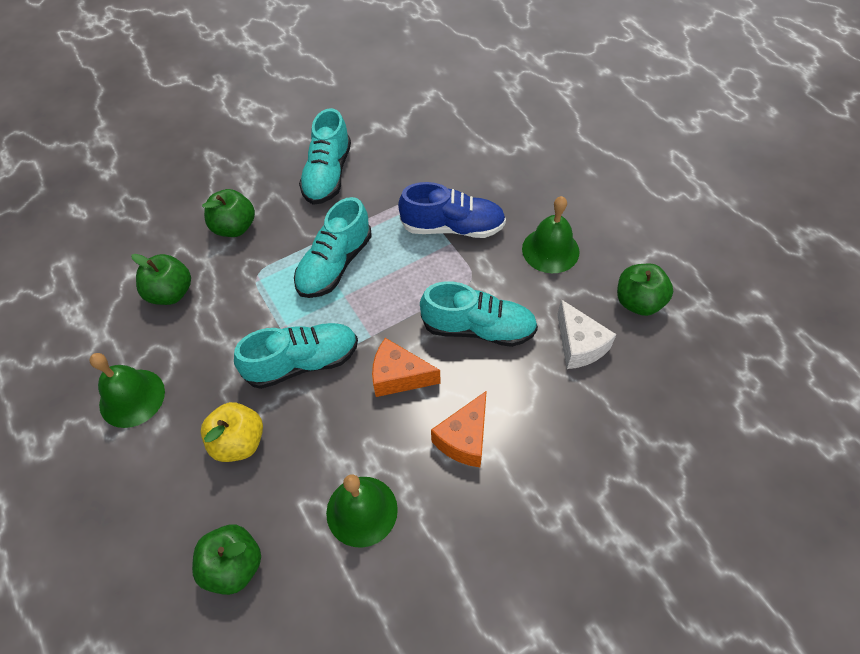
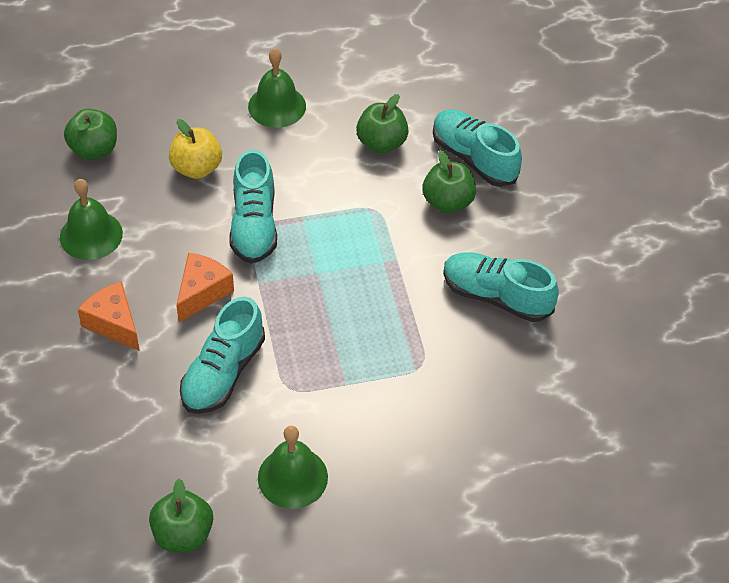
camera: 105 degrees right, 5 degrees down
(335, 264) = (360, 274): turquoise shoe -> turquoise shoe (474, 158)
(452, 227) = (367, 392): blue shoe -> none
(579, 345) = (160, 454): white cheese -> none

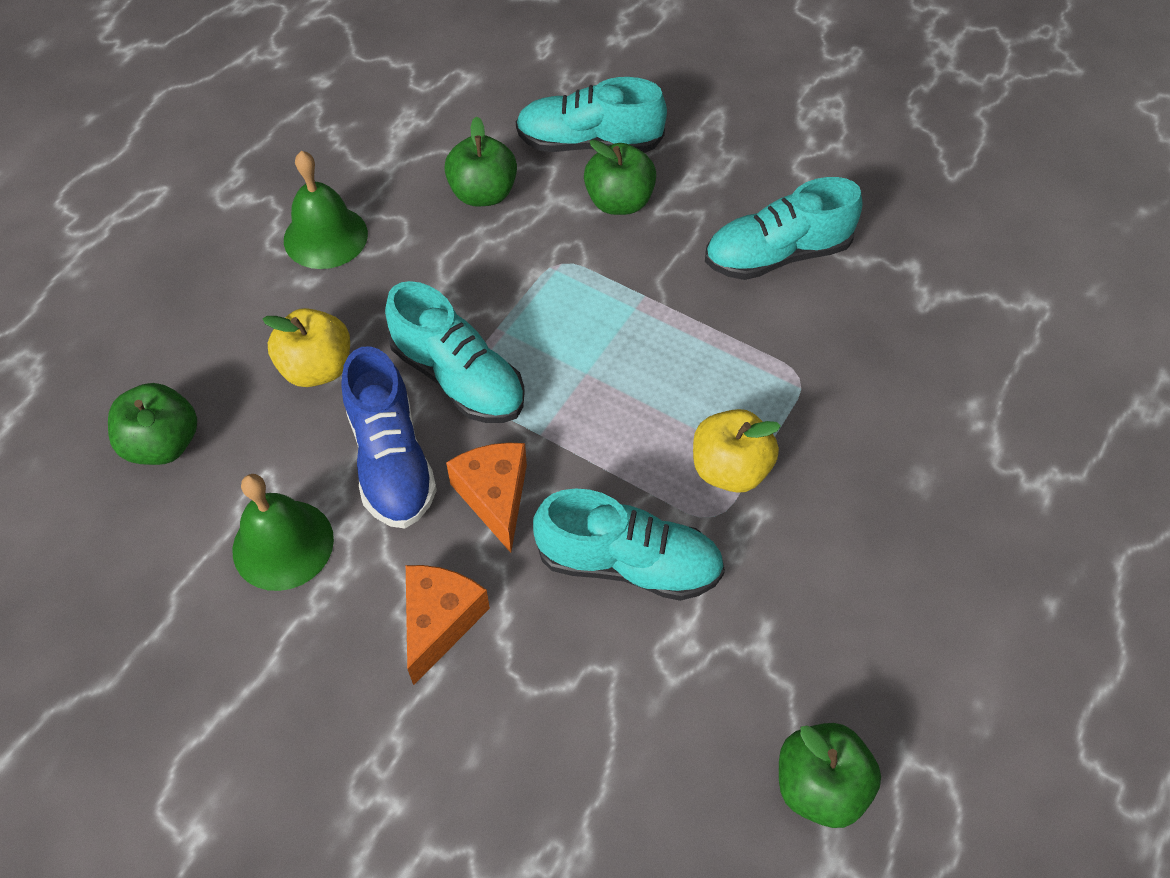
camera: 45 degrees left, 5 degrees up
(114, 324) = (439, 622): orange cheese -> orange cheese turned 105 degrees clockwise
(178, 237) = (391, 460): none -> blue shoe
(223, 372) = (628, 563): turquoise shoe -> turquoise shoe turned 60 degrees counterclockwise
(292, 477) = (837, 606): green bell -> none
(325, 375) = (729, 469): none -> yellow apple

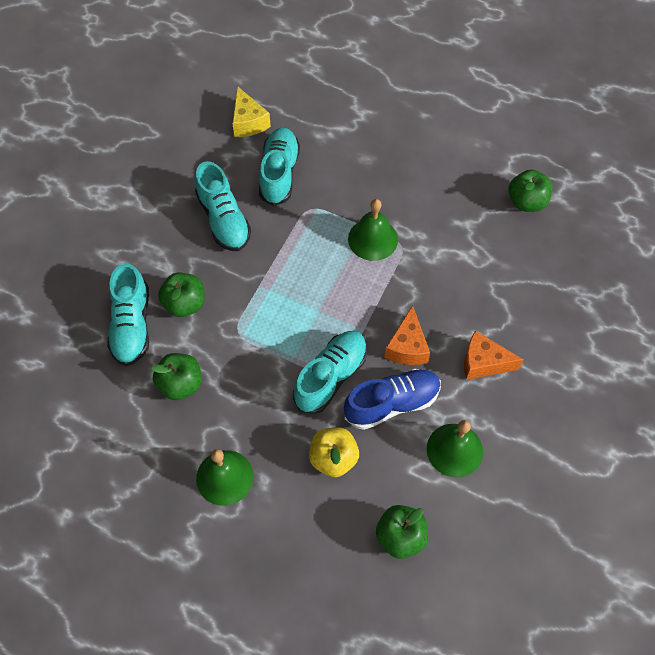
camera: 95 degrees left, 5 degrees up
(495, 497) = (407, 347): orange cheese -> orange cheese turned 60 degrees counterclockwise
(628, 563) = (435, 281): turquoise shoe -> turquoise shoe (279, 173)
(729, 469) = (373, 239): yellow apple -> green bell
(993, 299) = (248, 122): none -> yellow cheese

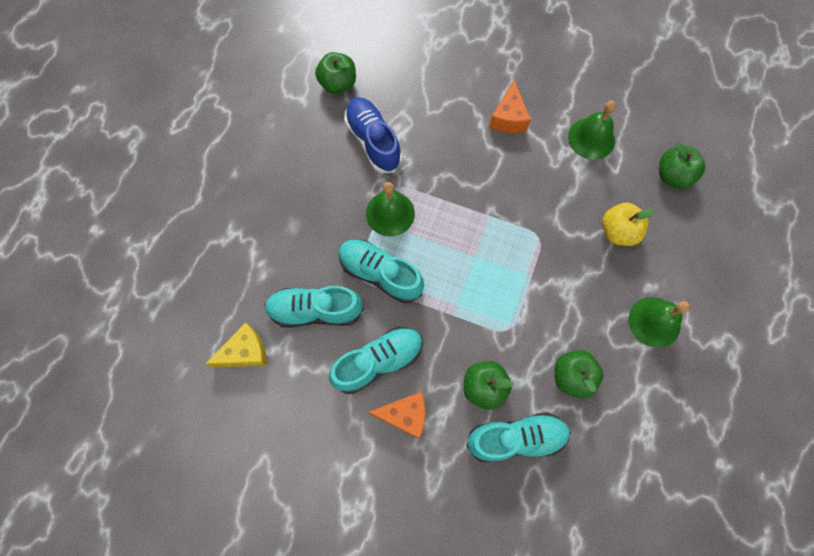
camera: 95 degrees left, 10 degrees up
(331, 377) = (542, 240): turquoise shoe -> turquoise shoe (380, 274)
(392, 403) = (559, 188): blue shoe -> blue shoe (373, 141)
(407, 347) = (502, 178): orange cheese -> orange cheese (404, 415)

